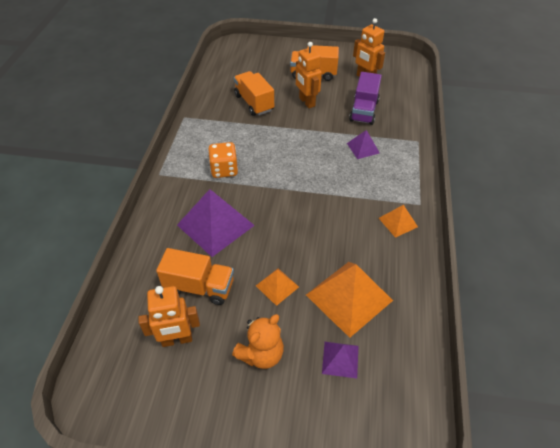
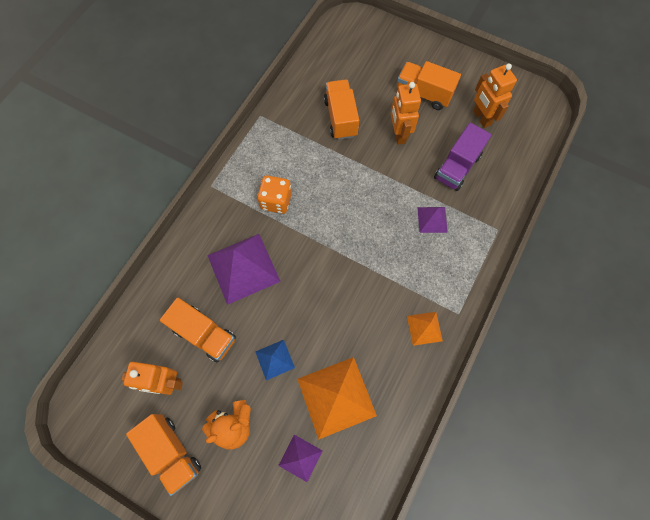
camera: 20 degrees right, 20 degrees up
(207, 400) = (171, 452): none -> orange truck
(277, 286) = (275, 359): orange pyramid -> blue pyramid

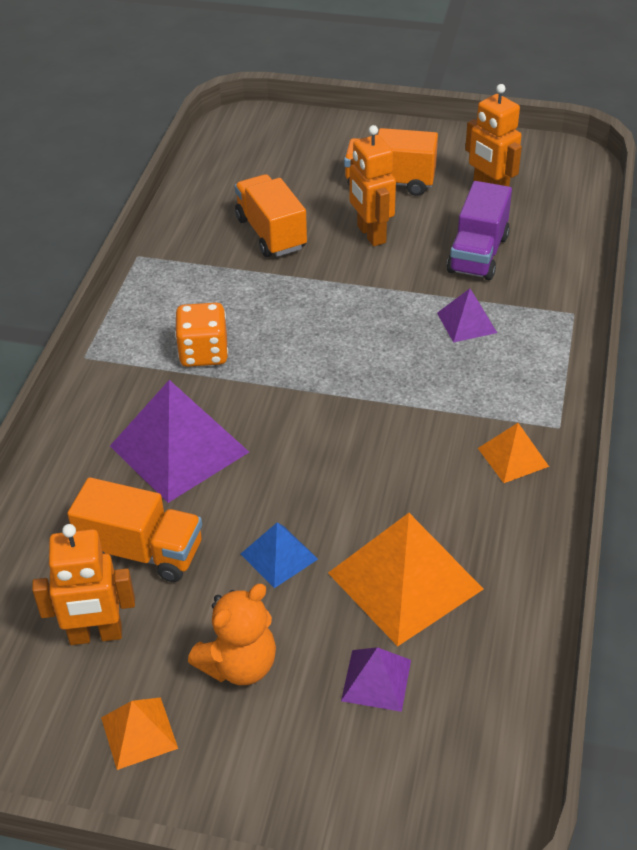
camera: 15 degrees left, 25 degrees down
(171, 452) = (139, 732): orange truck -> orange pyramid

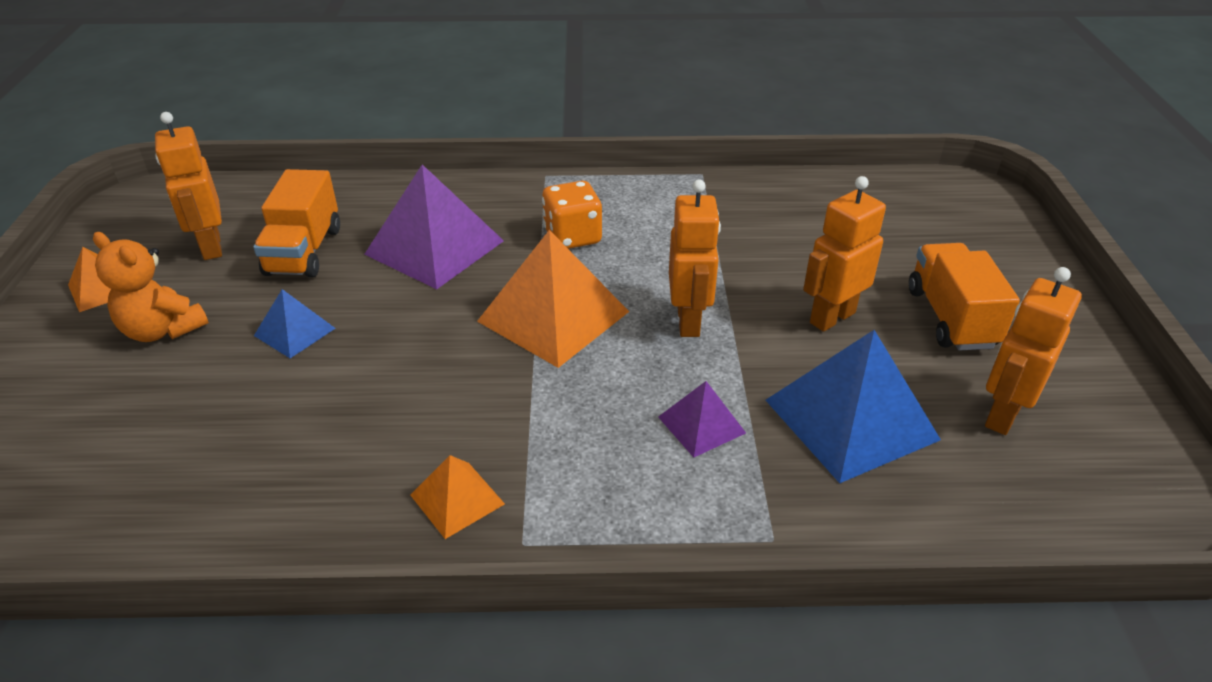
camera: 75 degrees right, 5 degrees down
(271, 233) = (786, 245): orange truck -> none
(350, 306) = (689, 321): none -> orange robot
(376, 680) = (123, 423): purple pyramid -> none
(405, 581) = (255, 427): orange pyramid -> orange pyramid (553, 316)
(478, 254) = (851, 419): purple truck -> blue pyramid

